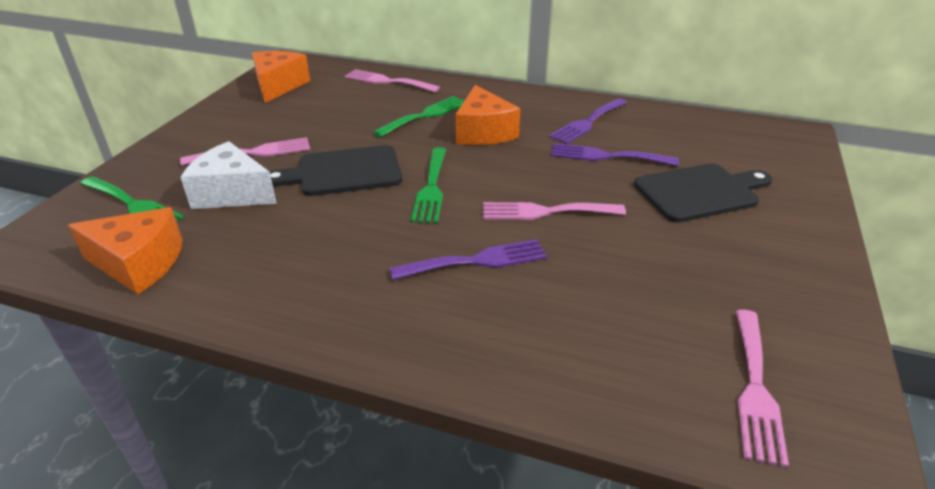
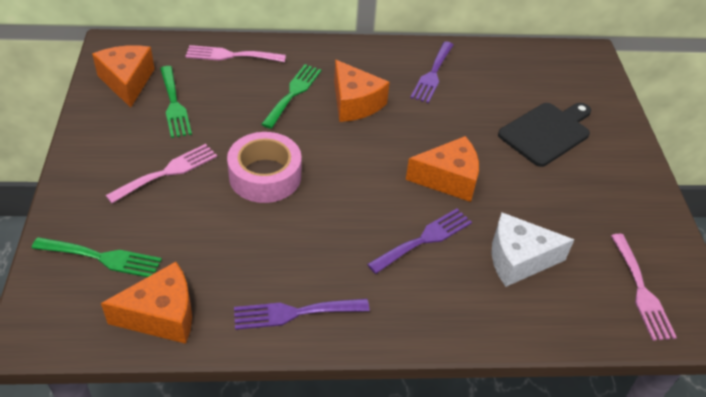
camera: 25 degrees left, 10 degrees up
(232, 193) = (184, 223): white cheese -> white cheese (518, 259)
(344, 172) = (265, 176): black cutting board -> pink tape
(431, 188) = (349, 176): green fork -> green fork (174, 105)
(545, 212) = (448, 179): pink fork -> orange cheese
(606, 156) = (465, 110): purple fork -> purple fork (294, 313)

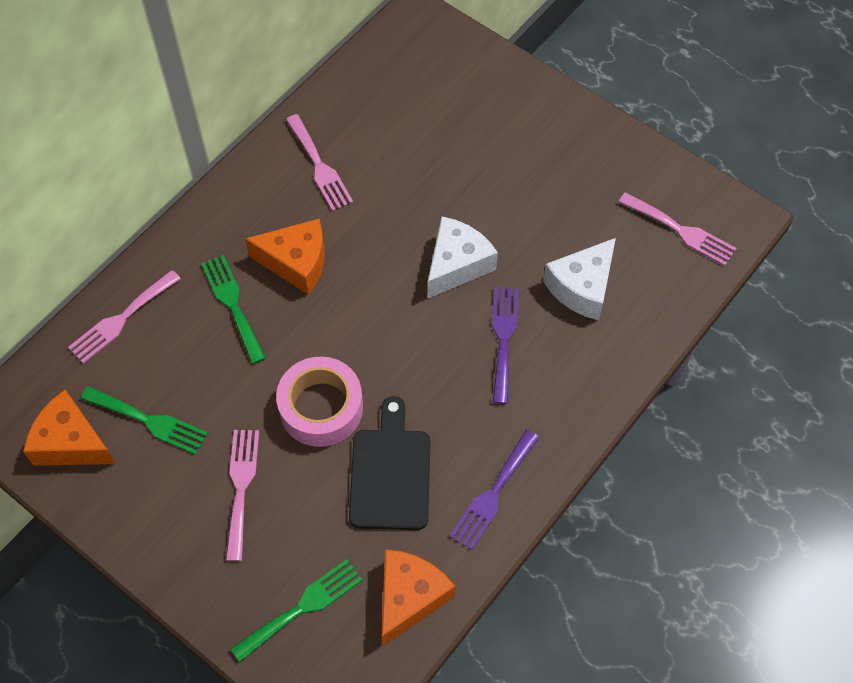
camera: 45 degrees left, 15 degrees up
(432, 74) = (319, 166): purple fork -> pink fork
(448, 179) = (457, 265): orange cheese -> white cheese
(547, 132) = (475, 142): black cutting board -> black cutting board (390, 473)

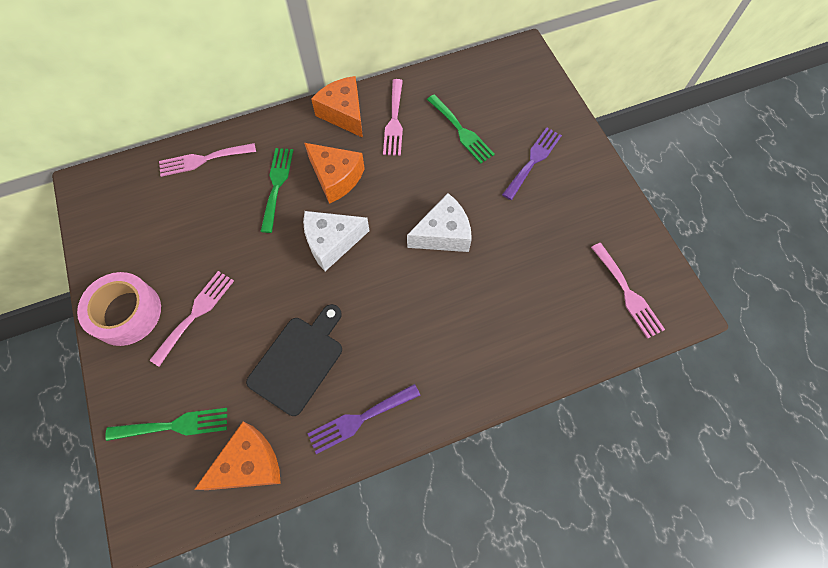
camera: 30 degrees right, 5 degrees up
(71, 442) = (117, 224): orange cheese -> orange cheese (344, 113)
(149, 421) = (172, 236): green fork -> green fork (461, 131)
(321, 408) = (284, 287): pink tape -> pink tape (126, 313)
(503, 338) = (442, 305): purple fork -> purple fork (533, 160)
(582, 287) = (524, 297): white cheese -> white cheese (332, 242)

